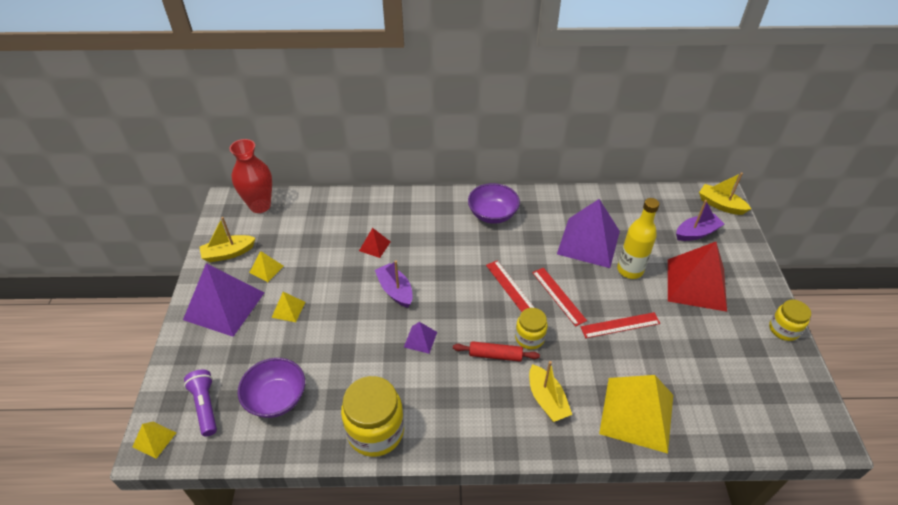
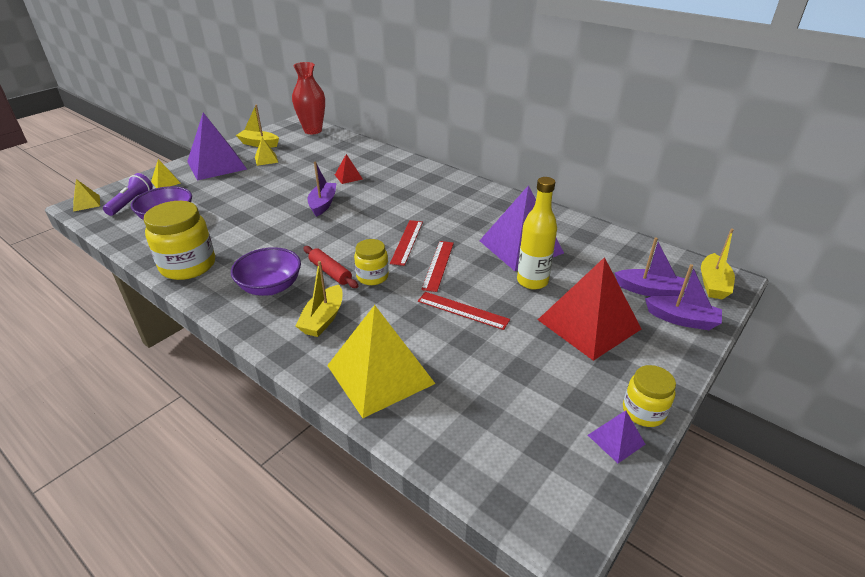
camera: 40 degrees right, 10 degrees down
(288, 309) = (245, 183): yellow pyramid -> yellow pyramid (165, 182)
(420, 339) = (295, 236): purple pyramid -> purple pyramid (616, 439)
(492, 214) = (463, 196): purple bowl -> purple bowl (270, 287)
(720, 205) = (713, 284): yellow boat -> yellow boat turned 150 degrees counterclockwise
(734, 246) = (681, 319): none -> purple boat

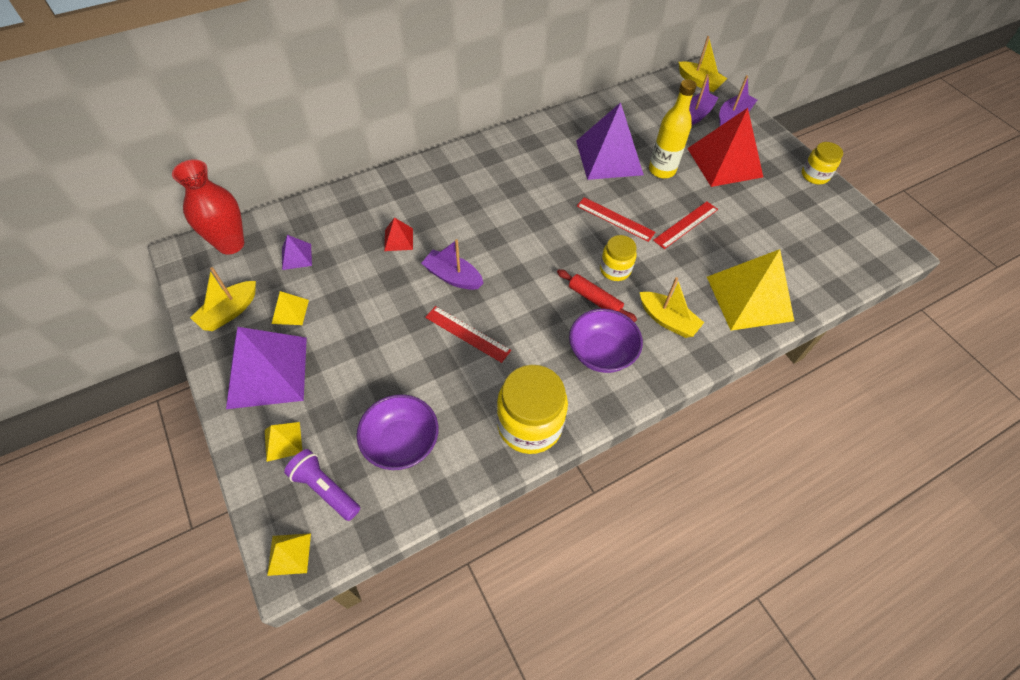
camera: 70 degrees left, 20 degrees up
(330, 272) = (594, 299): red rolling pin -> red rolling pin turned 60 degrees clockwise
(407, 242) = (566, 229): red ruler -> red ruler (467, 334)
(616, 439) = (835, 198): purple pyramid -> purple pyramid (296, 256)

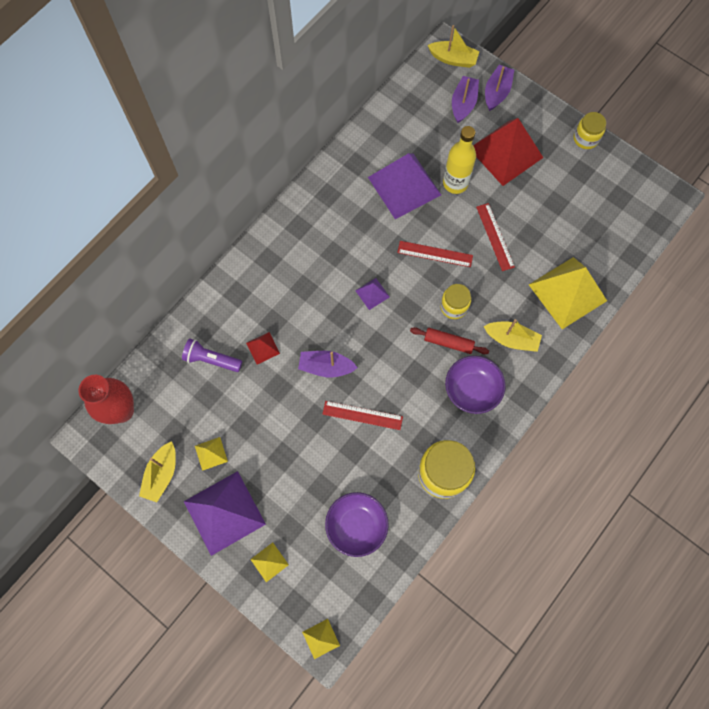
camera: 20 degrees left, 15 degrees up
(296, 256) = (185, 400): purple pyramid -> purple pyramid (372, 293)
(325, 489) = (320, 583): purple flashlight -> purple flashlight (211, 359)
(685, 224) = (495, 236): red ruler -> red ruler turned 45 degrees counterclockwise

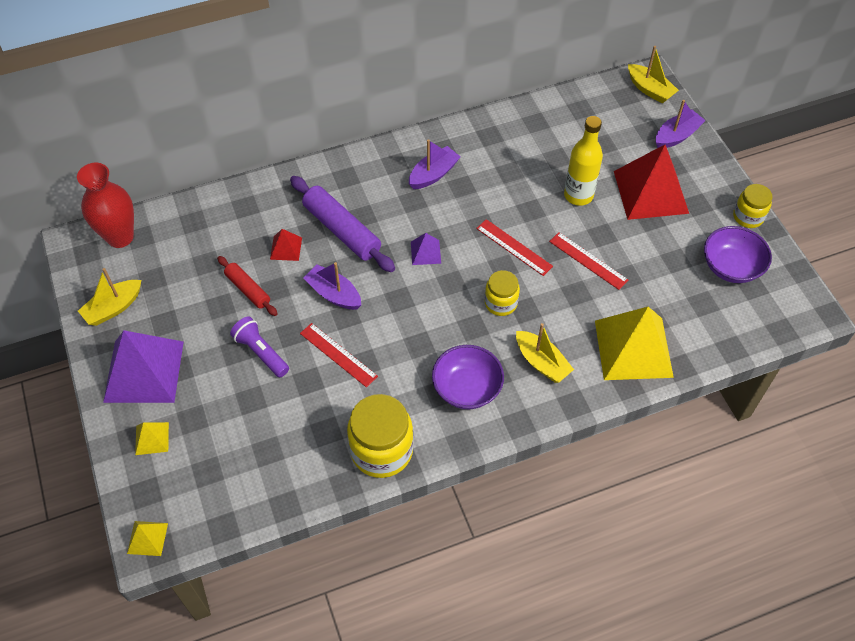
camera: 30 degrees right, 15 degrees down
(211, 359) = (231, 235): purple flashlight -> purple flashlight (261, 352)
(211, 453) = (171, 313): yellow pyramid -> none
(296, 309) = (342, 230): none -> purple rolling pin
(356, 526) = (259, 452): purple bowl -> purple bowl (731, 267)
(404, 186) = (524, 174): purple pyramid -> none
(448, 342) = (472, 333): red rolling pin -> red rolling pin (248, 289)
(463, 104) = (634, 131): purple boat -> purple boat (433, 174)
(495, 236) = (588, 260): red ruler -> red ruler turned 60 degrees counterclockwise

